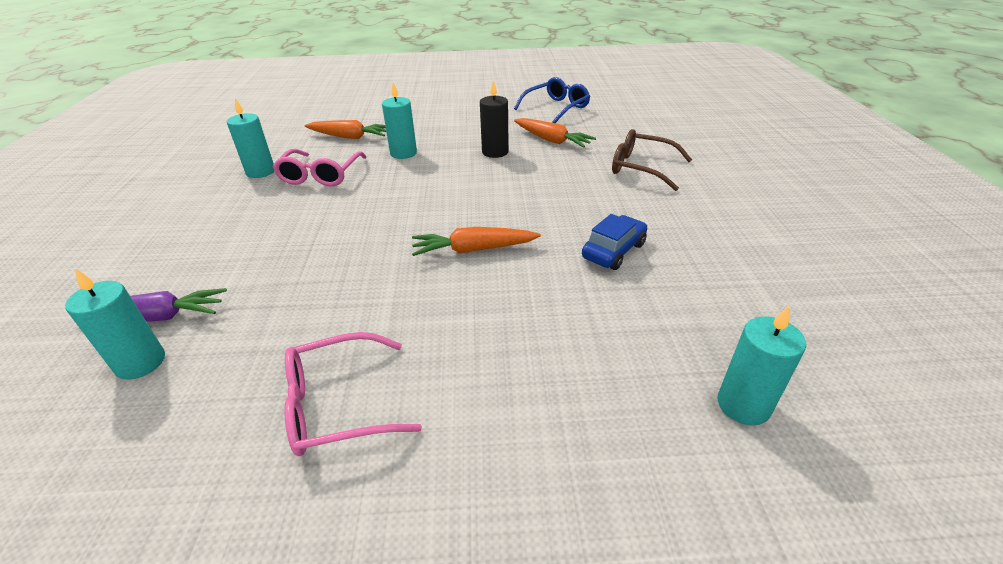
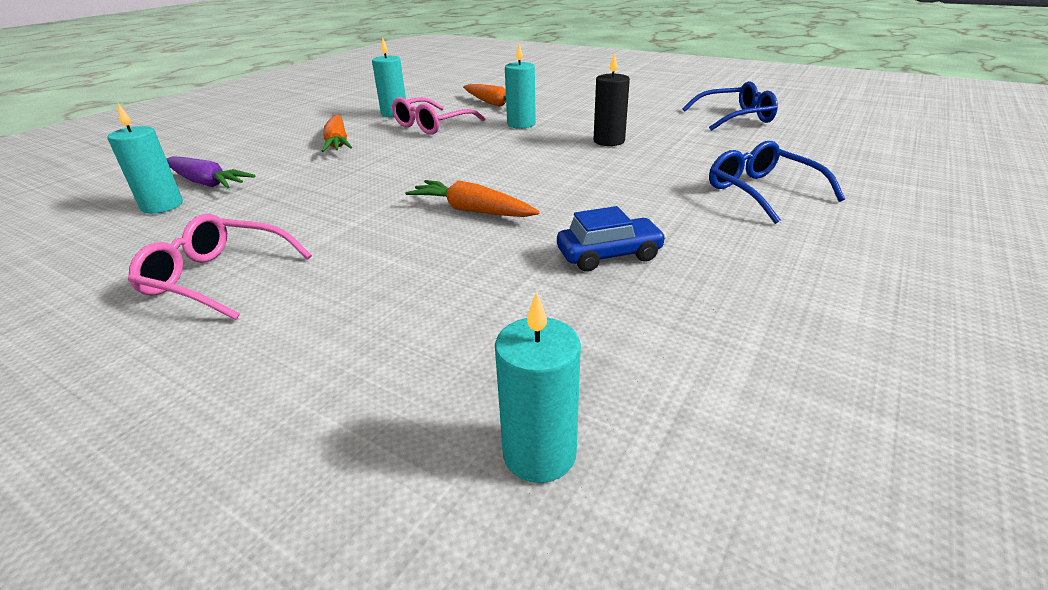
camera: 35 degrees right, 5 degrees down
(552, 140) = (686, 144): orange carrot -> orange carrot (338, 143)
(641, 168) = (762, 192): brown glasses -> blue glasses

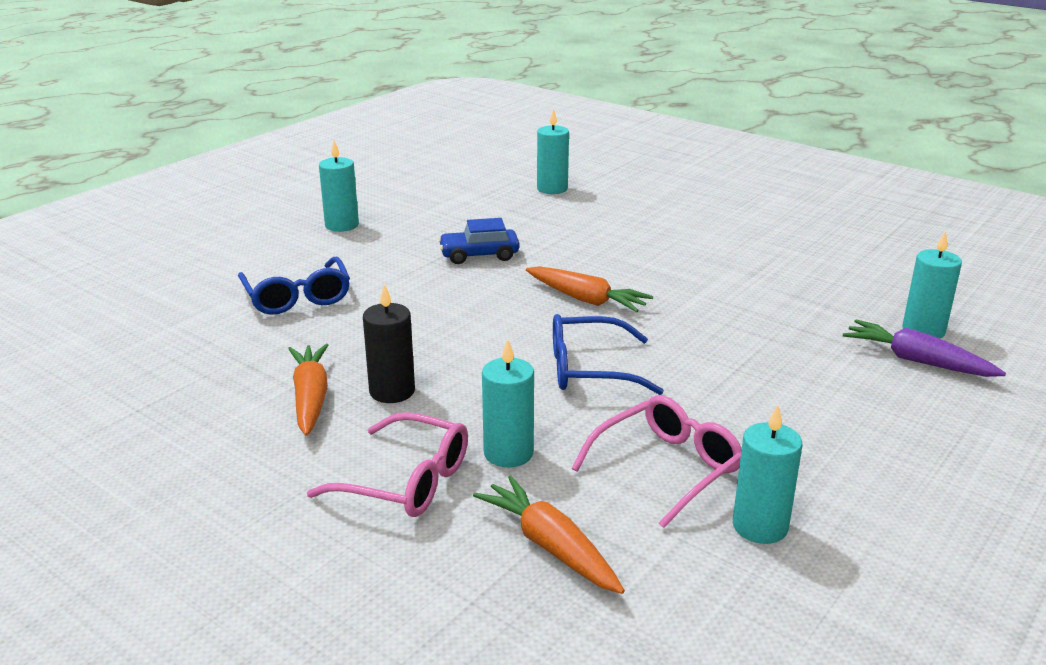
camera: 175 degrees left, 5 degrees down
(218, 278) = (775, 260): pink glasses -> pink glasses (406, 481)
(338, 143) = (807, 430): orange carrot -> orange carrot (310, 397)
(735, 117) = (148, 432): blue glasses -> blue glasses (589, 369)
(853, 294) = (342, 225): none -> turquoise candle

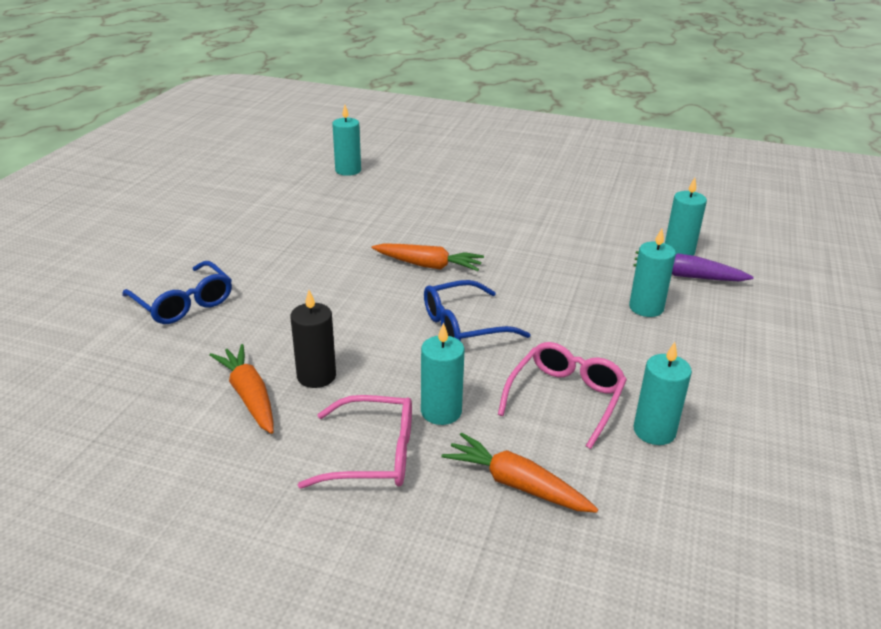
camera: 20 degrees left, 5 degrees up
(342, 225) = (185, 228): turquoise candle -> turquoise candle (646, 308)
(479, 255) = (321, 239): blue car -> none

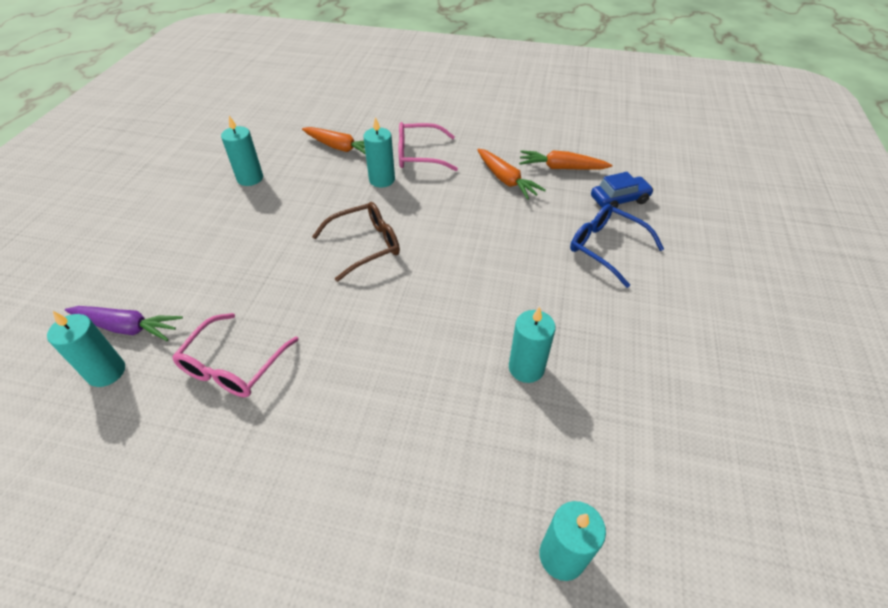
camera: 175 degrees right, 15 degrees up
(111, 354) = (619, 200): none -> blue car
(316, 376) = (468, 196): black candle -> none
(428, 265) = (400, 317): orange carrot -> orange carrot (561, 168)
(463, 326) = (365, 245): blue glasses -> brown glasses
(565, 398) = (299, 194): pink glasses -> pink glasses (233, 366)
(646, 308) = (197, 279): turquoise candle -> turquoise candle (526, 368)

